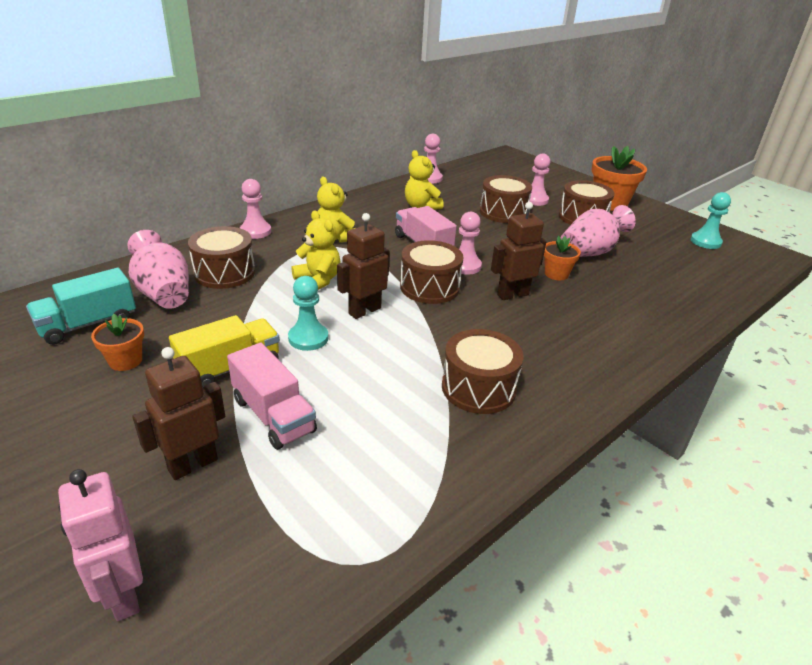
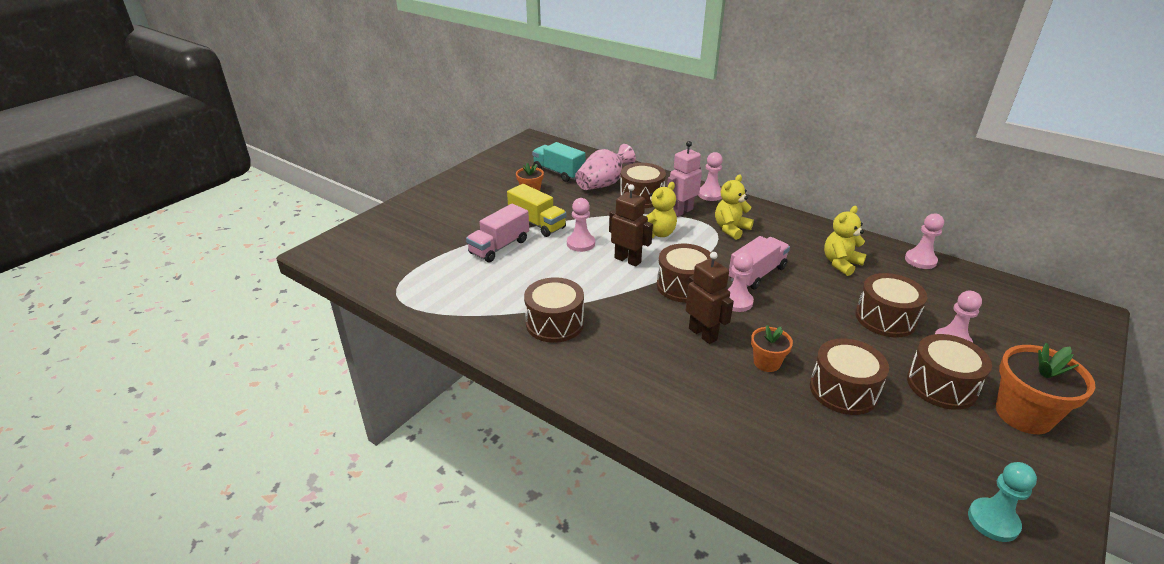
camera: 80 degrees right, 0 degrees up
(123, 594) = (378, 235): pink robot -> pink robot (681, 211)
(193, 464) = (455, 232): brown robot -> none
(308, 338) = (580, 243): turquoise pawn -> pink pawn
(590, 252) = (843, 390): pink vase -> brown drum

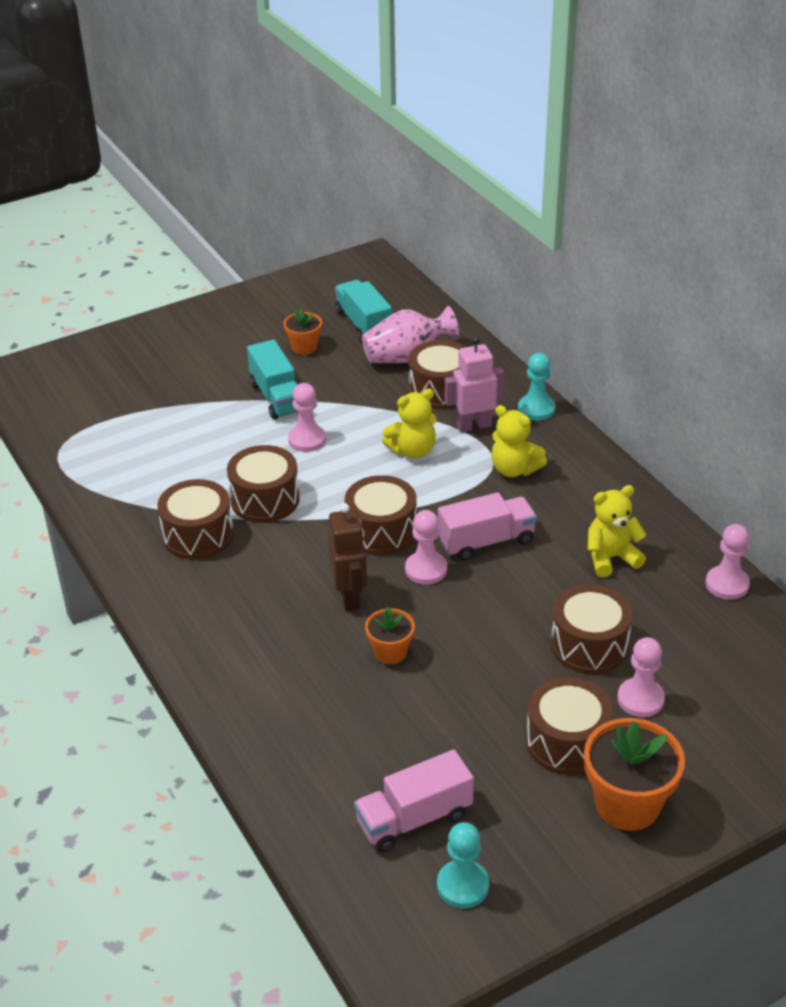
camera: 25 degrees right, 5 degrees up
(499, 247) = (209, 419): pink truck -> pink truck (414, 819)
(537, 224) = (277, 397): yellow truck -> turquoise truck
(628, 260) = (345, 478): brown robot -> none
(710, 194) = (536, 409): pink pawn -> turquoise pawn
(731, 229) = (514, 469): yellow teddy bear -> yellow teddy bear turned 120 degrees counterclockwise
(843, 390) = (446, 710): brown drum -> brown drum (265, 500)

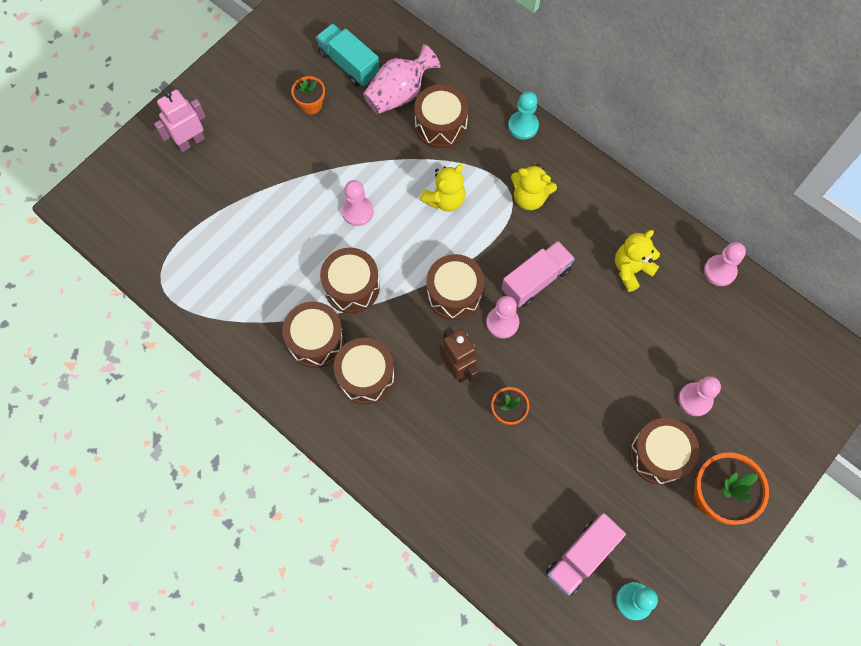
camera: 20 degrees left, 30 degrees up
(277, 397) = (313, 170): turquoise truck -> none
(473, 426) = (481, 158): pink robot -> pink robot (191, 141)
(589, 645) = (644, 360): brown drum -> brown drum (366, 376)

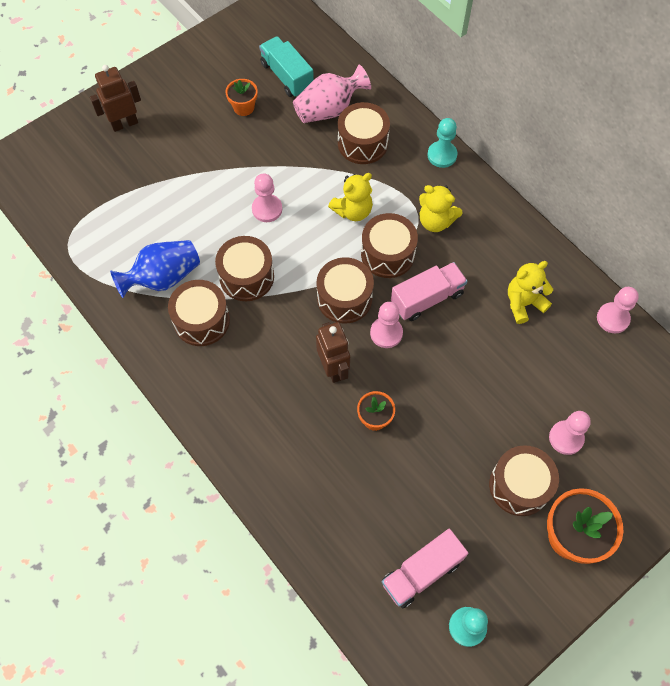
camera: 10 degrees right, 5 degrees down
(191, 141) = (124, 124): pink robot -> brown robot
(267, 302) = (163, 278): none -> blue vase
(366, 376) = (242, 361): brown drum -> brown drum (387, 254)

